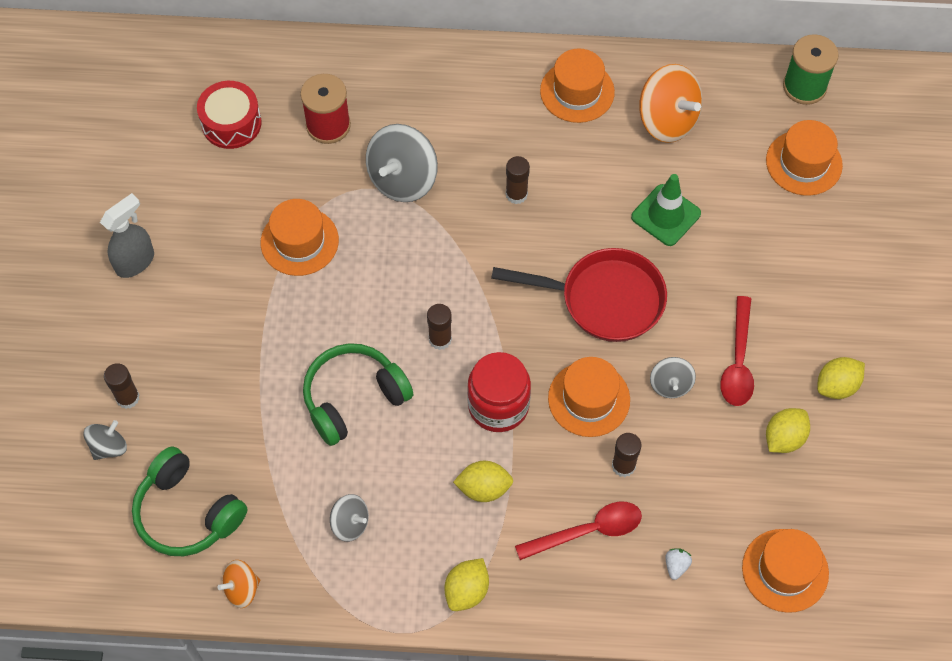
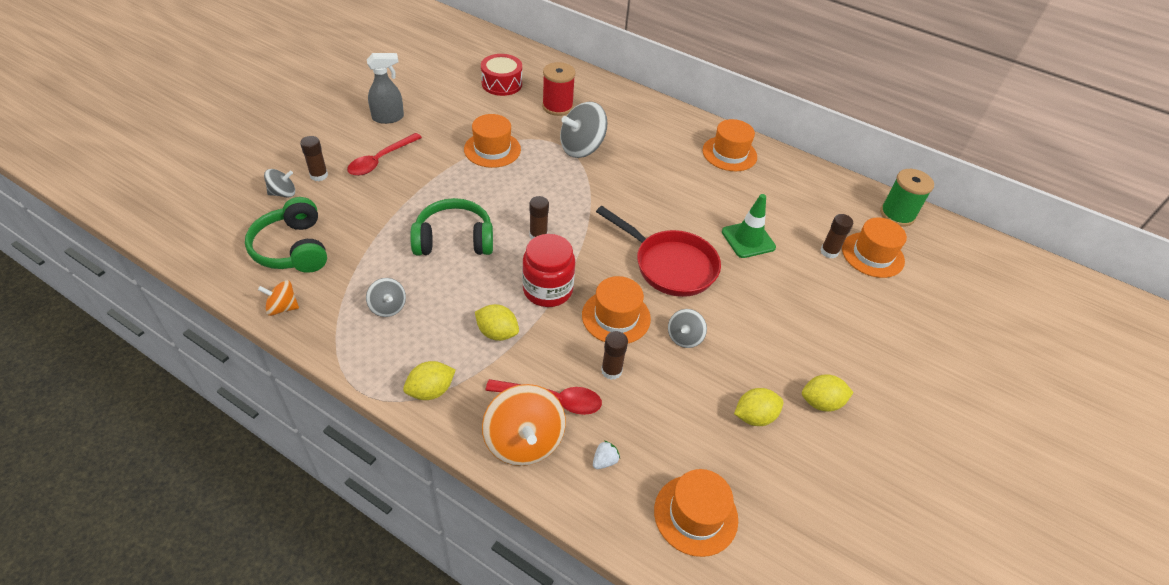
camera: 25 degrees right, 15 degrees down
(516, 194) = (650, 185): brown glue stick -> brown glue stick (829, 252)
(667, 120) = (783, 192): orange spinning top -> orange spinning top (524, 441)
(738, 361) = (747, 348): red spoon -> red spoon (380, 160)

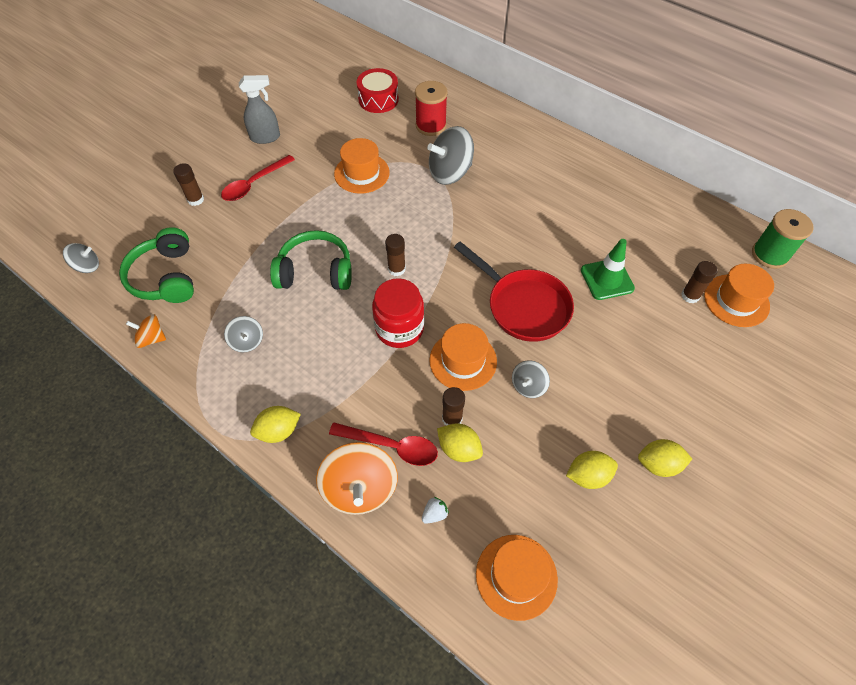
camera: 10 degrees right, 10 degrees up
(283, 193) = (161, 218): grey spinning top -> grey spinning top (87, 266)
(497, 333) = (346, 373): yellow lemon -> yellow lemon (459, 449)
(729, 153) = (600, 181): orange hat -> none

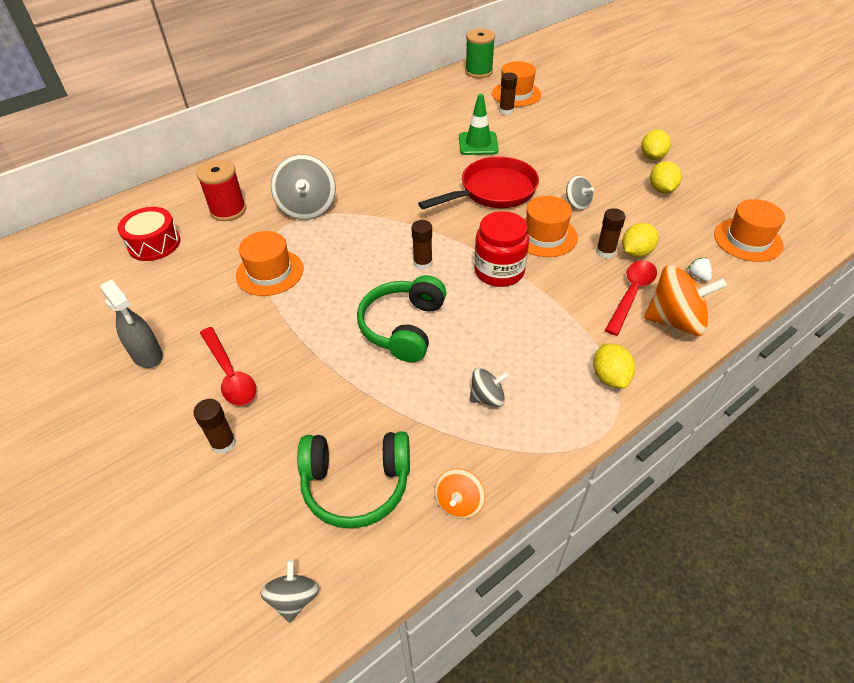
camera: 75 degrees left, 10 degrees down
(265, 137) = (147, 355): grey spray bottle -> grey spray bottle turned 135 degrees clockwise

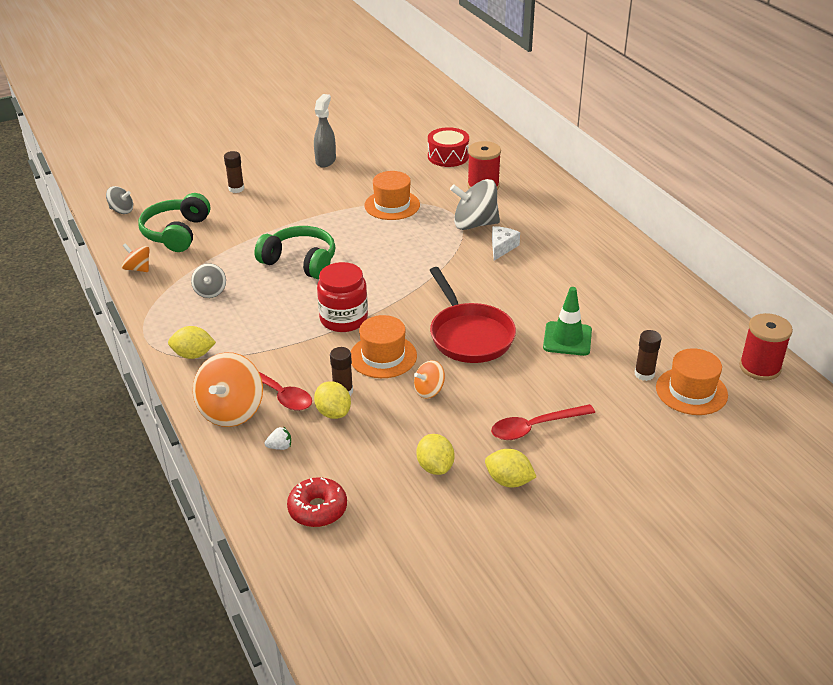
camera: 100 degrees right, 10 degrees down
(147, 355) = (326, 161): grey spray bottle -> grey spray bottle turned 135 degrees clockwise
(230, 374) = (292, 190): red spoon -> red spoon (535, 427)
(349, 187) = (502, 247): none -> white cheese
(423, 263) = (372, 278): brown glue stick -> none
(479, 72) = (760, 367): green spool -> red spool
(577, 203) = (429, 390): grey spinning top -> orange spinning top
(661, 189) = (435, 467): yellow lemon -> yellow lemon turned 60 degrees clockwise
(748, 240) = (317, 509): orange hat -> red donut

